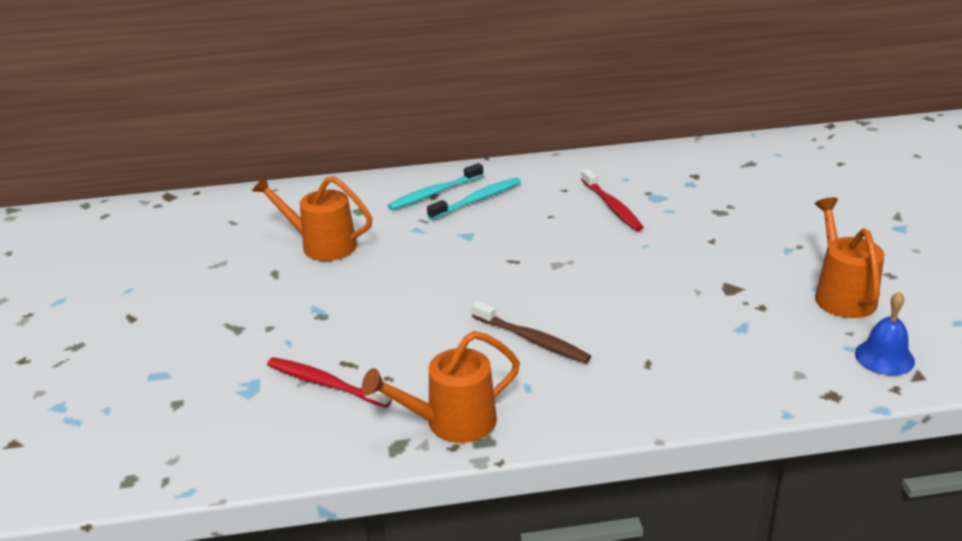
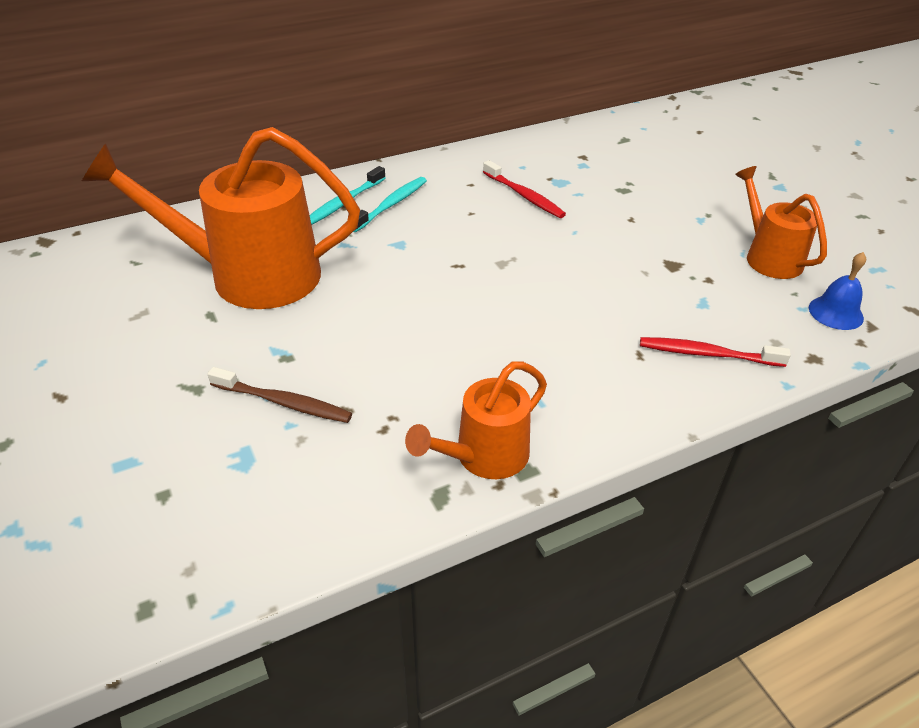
camera: 20 degrees left, 10 degrees up
(321, 245) = (249, 275): orange watering can -> orange watering can, size x1.83
(325, 383) = (327, 437): red toothbrush -> red toothbrush (707, 354)
(532, 339) = (519, 348): brown toothbrush -> brown toothbrush (283, 402)

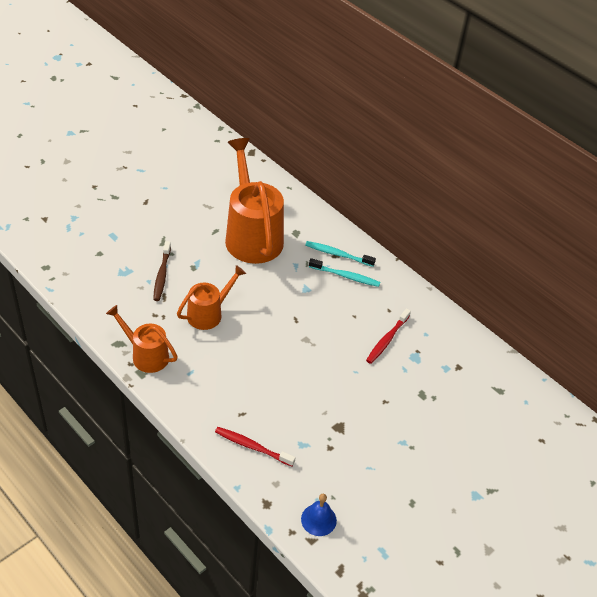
camera: 70 degrees right, 5 degrees up
(707, 354) = (252, 446): red toothbrush -> red toothbrush turned 60 degrees counterclockwise
(768, 257) = (370, 483): orange watering can -> orange watering can (209, 313)

